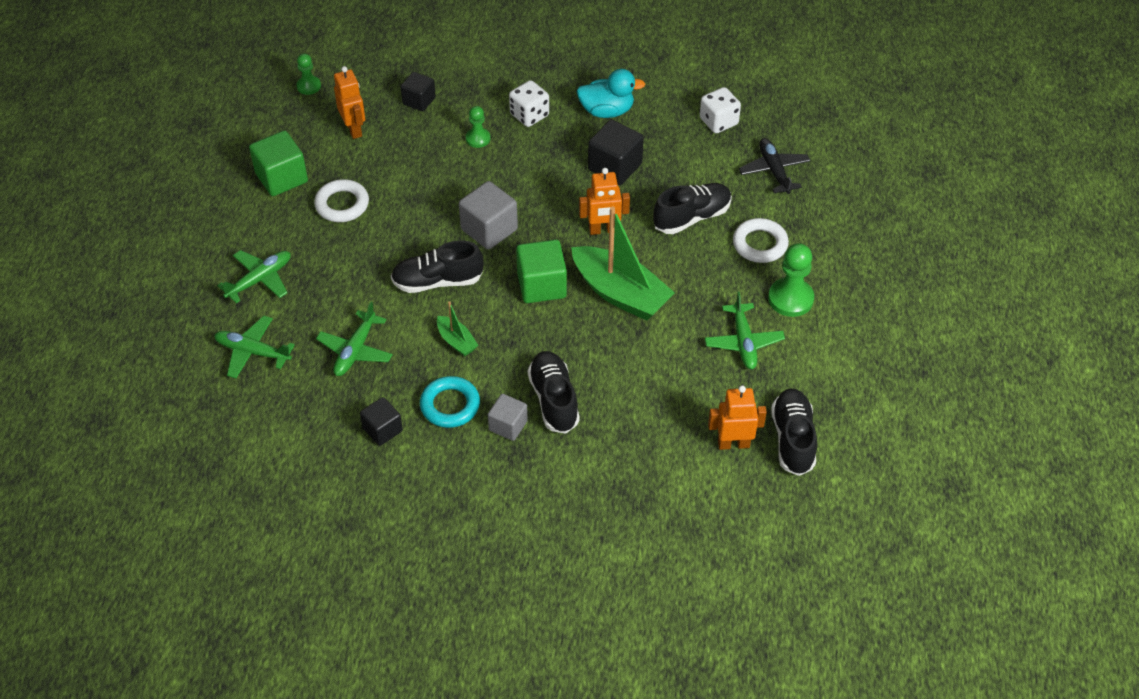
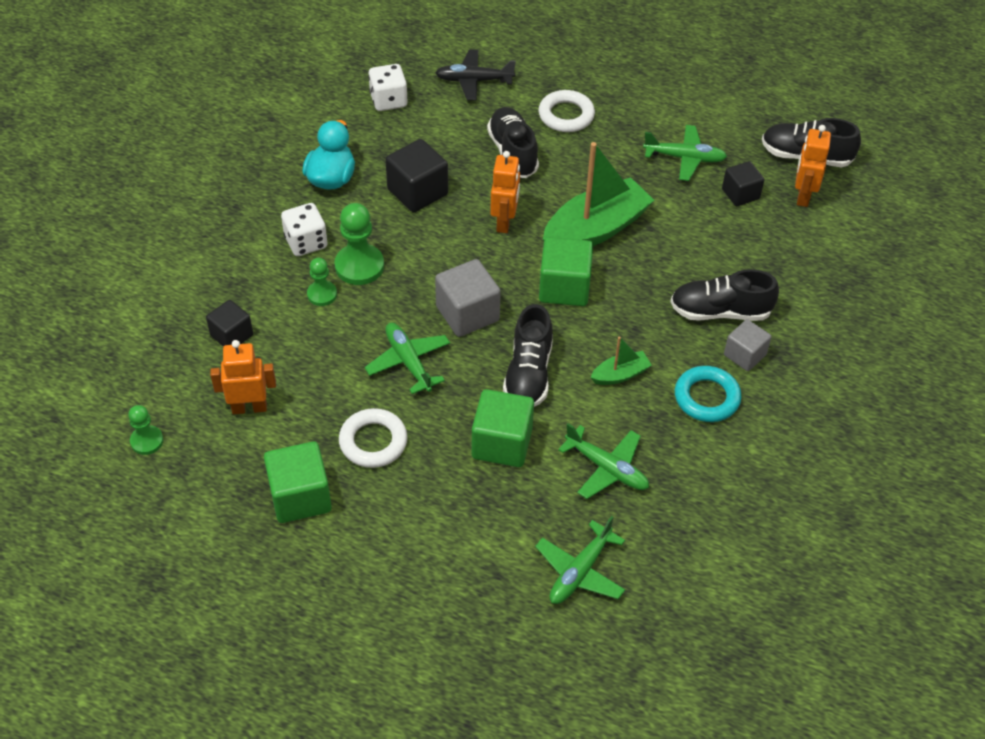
camera: 75 degrees left, 0 degrees up
(260, 279) = (466, 546): green plane -> green plane (408, 362)
(362, 280) = (502, 443): none -> green cube
(382, 430) = (726, 463): black cube -> black cube (740, 194)
(790, 299) = (641, 113): green pawn -> green pawn (359, 266)

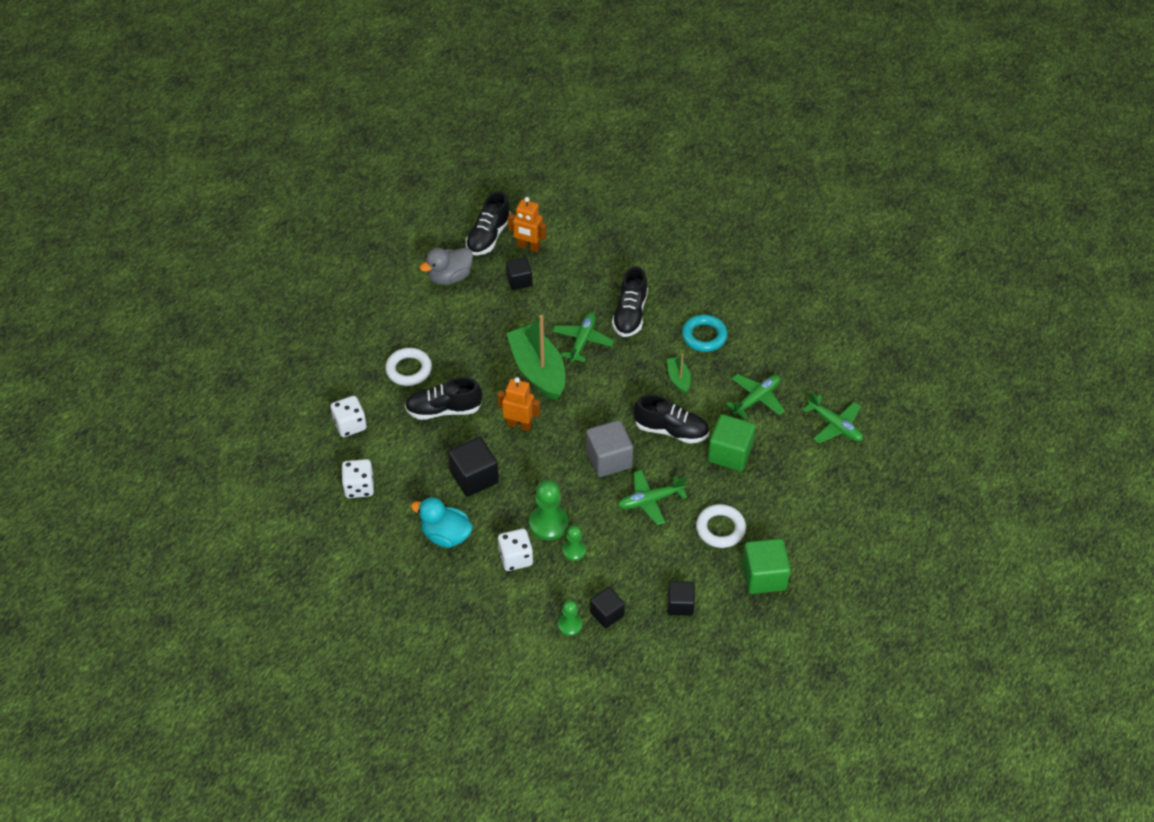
camera: 80 degrees left, 0 degrees up
(147, 441) = (704, 674): green pawn -> green pawn (570, 625)
(249, 407) = (680, 605): orange robot -> black cube
(473, 80) = (350, 425): black plane -> white dice
(564, 287) = (593, 398): green cube -> none
(685, 158) = (474, 305): green plane -> green plane (582, 341)
(723, 130) = (450, 277): none -> grey duck
(744, 355) = (670, 309): grey cube -> none

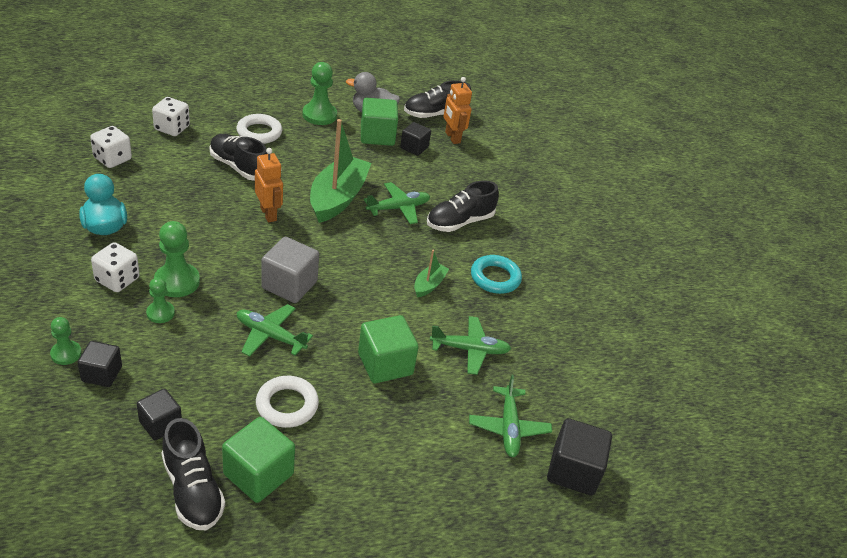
camera: 40 degrees right, 10 degrees down
(420, 314) = (319, 115): none -> green pawn
(474, 477) = (185, 214): black cube -> black cube (573, 471)
(482, 294) = (377, 136): none -> green cube
(671, 430) = (366, 309): black shoe -> black shoe (192, 490)

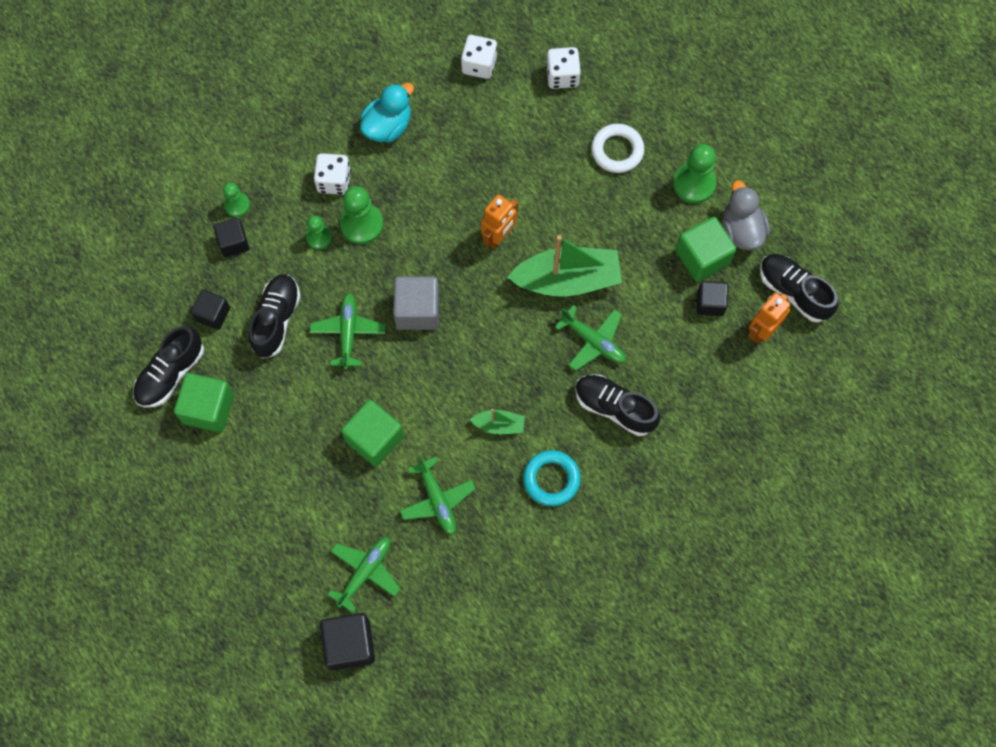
camera: 70 degrees right, 30 degrees up
(239, 167) = (548, 169): black shoe -> black shoe (276, 320)
(287, 405) = (284, 389): white ring -> none
(508, 428) = (365, 572): green plane -> green plane turned 150 degrees clockwise

